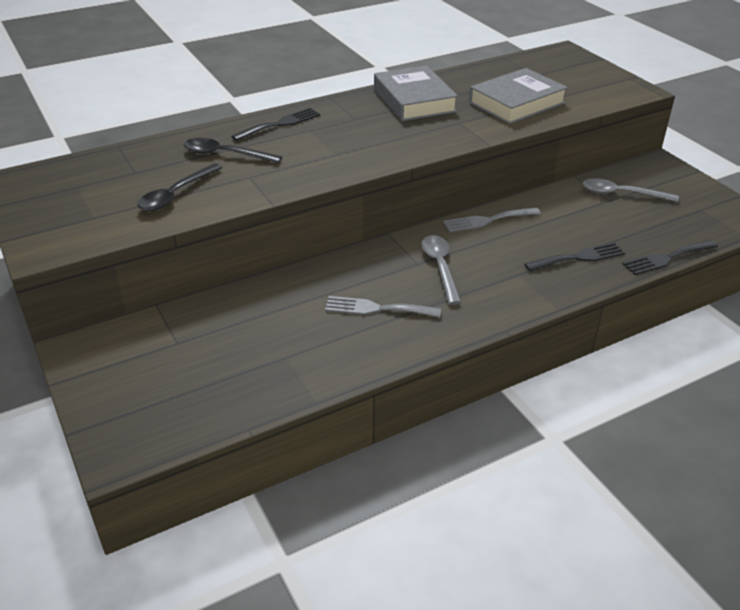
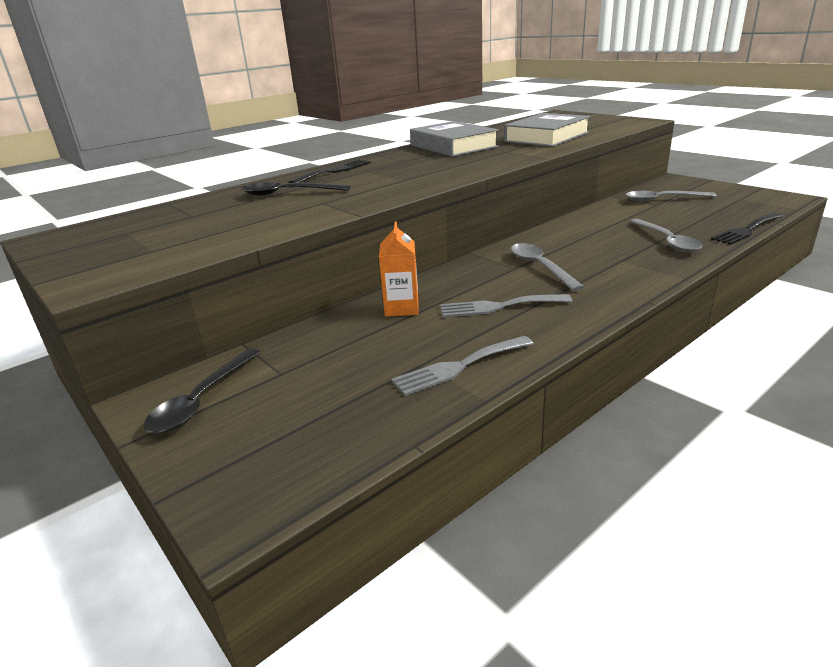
camera: 10 degrees left, 10 degrees down
(176, 194) = (246, 223): black spoon -> black spoon (202, 400)
(296, 292) = (401, 308): none -> orange carton
(487, 220) = (559, 231): grey fork -> grey fork (459, 367)
(578, 257) = (667, 241): black fork -> grey spoon

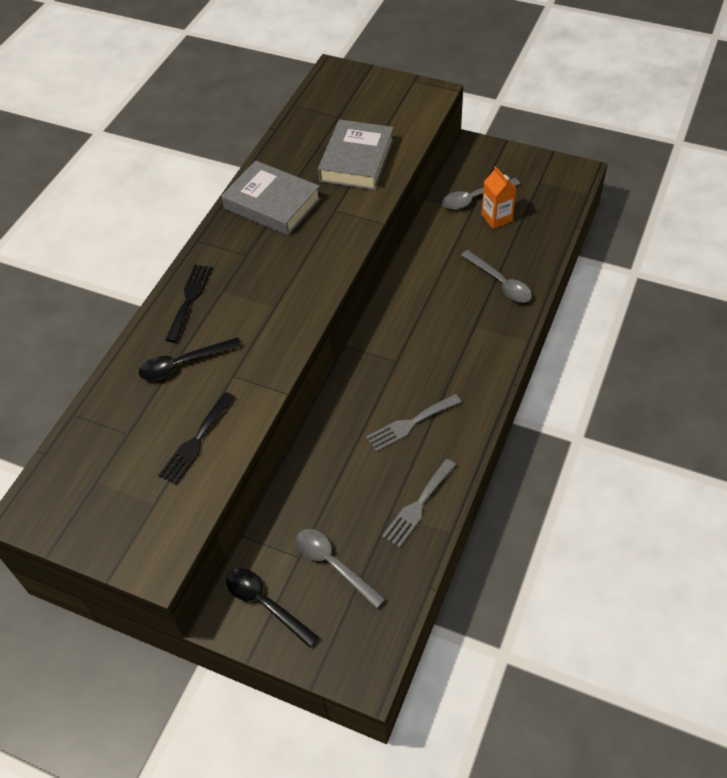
camera: 25 degrees left, 25 degrees up
(202, 400) = (265, 603): black spoon -> black spoon turned 135 degrees clockwise
(401, 308) = (337, 449): orange carton -> orange carton (496, 218)
(540, 267) = (416, 354): grey spoon -> grey spoon (333, 564)
(746, 230) = (556, 246): black fork -> black fork (196, 441)

